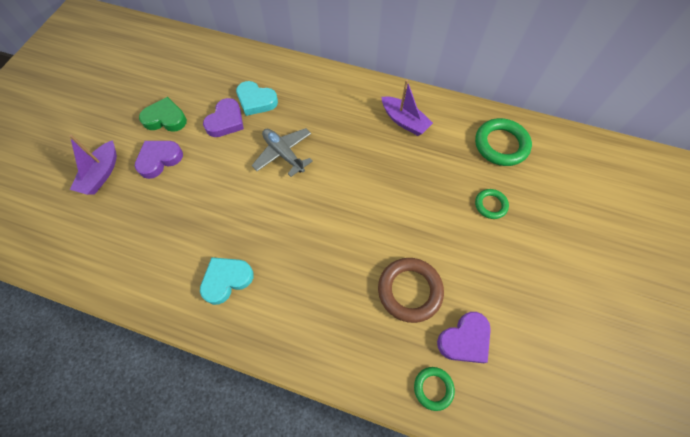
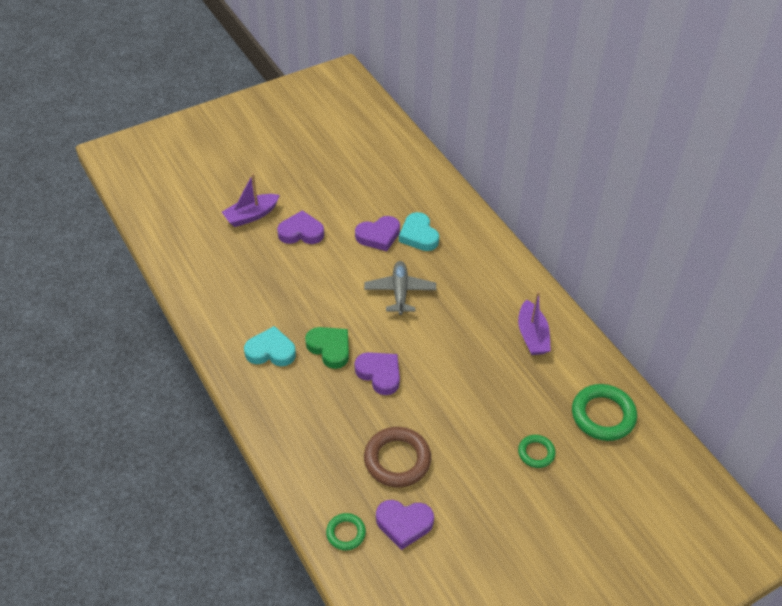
camera: 40 degrees right, 15 degrees down
(165, 119) = (333, 203): green heart -> green heart (330, 348)
(330, 231) = (379, 374): none -> purple heart

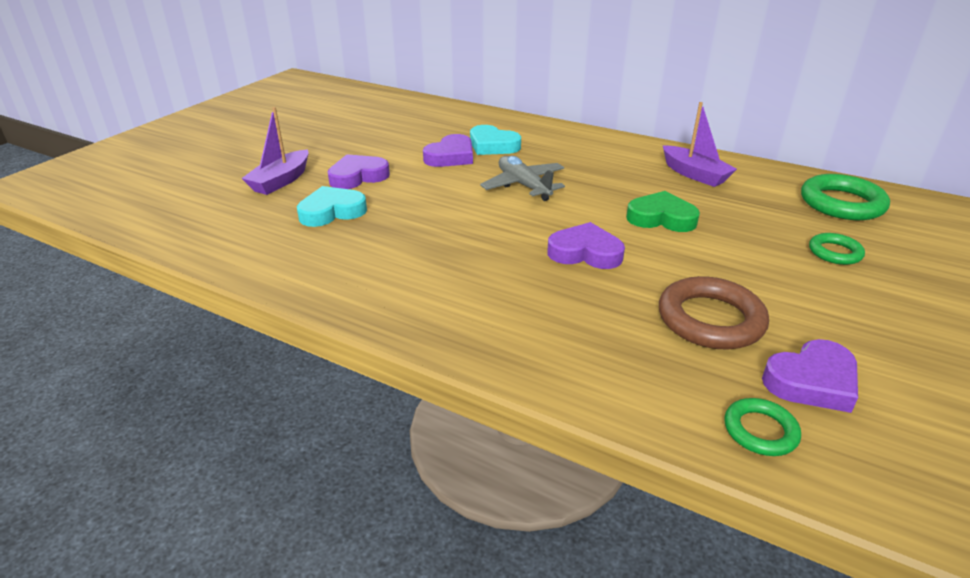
camera: 30 degrees left, 15 degrees down
(271, 351) = (424, 280): turquoise heart -> turquoise heart (332, 212)
(330, 348) = (499, 252): green heart -> green heart (661, 218)

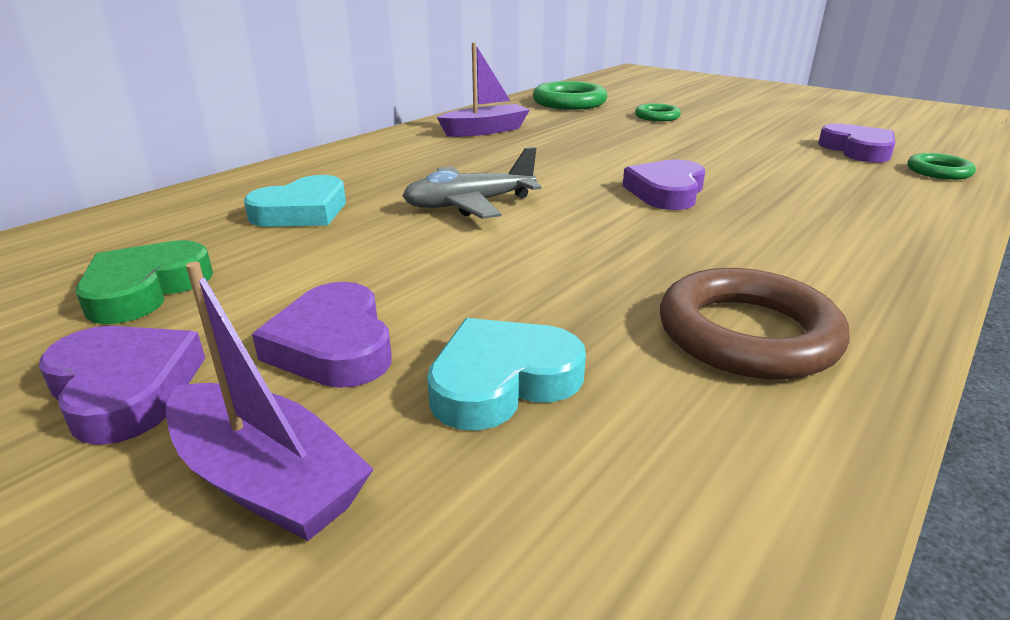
camera: 80 degrees left, 5 degrees down
(332, 212) = (502, 381): turquoise heart -> turquoise heart turned 75 degrees clockwise
(451, 156) = (316, 245): purple heart -> purple heart (125, 389)
(661, 218) = (585, 154): green heart -> green heart (145, 289)
(710, 319) = (785, 163): brown ring -> brown ring (747, 334)

